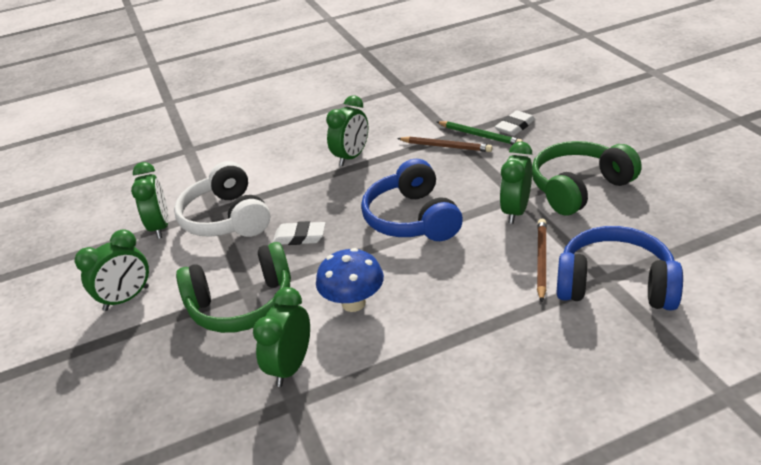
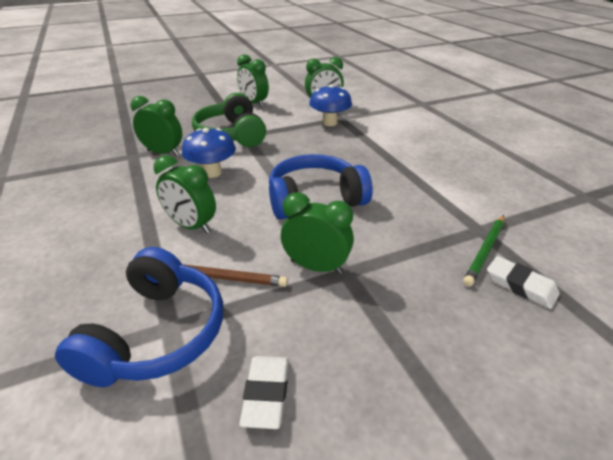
camera: 85 degrees right, 0 degrees up
(226, 218) = (329, 123): white headphones -> blue mushroom
(299, 237) = (300, 149): white eraser -> white eraser (266, 393)
(351, 157) = (420, 168): green clock -> green clock (191, 226)
(446, 146) = (452, 223): brown pencil -> none
(579, 188) = (362, 333): green headphones -> none

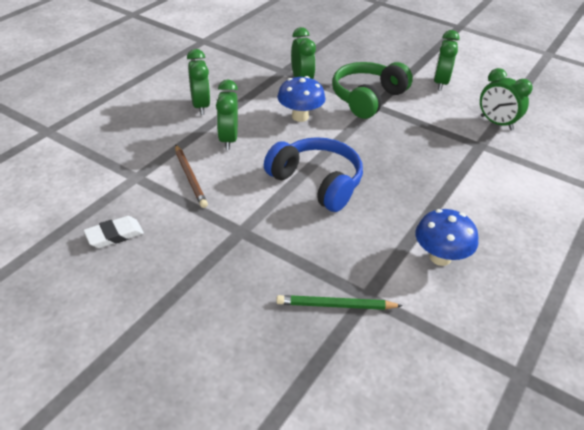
camera: 55 degrees right, 5 degrees up
(157, 334) = (127, 175): blue headphones -> none
(316, 267) = (234, 214): green clock -> green clock (200, 106)
(329, 123) = (460, 142): blue mushroom -> blue mushroom (440, 257)
(520, 285) = (305, 337): white eraser -> none

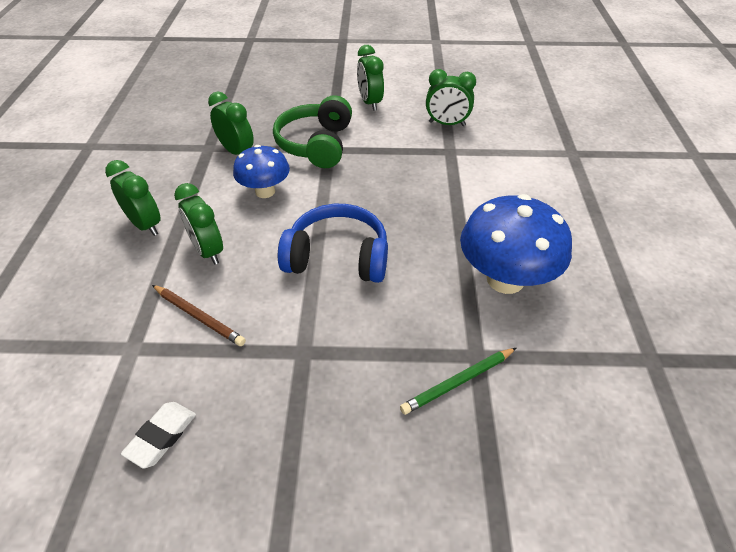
camera: 30 degrees left, 5 degrees up
(440, 257) = (505, 279): blue mushroom -> blue mushroom, size x1.61

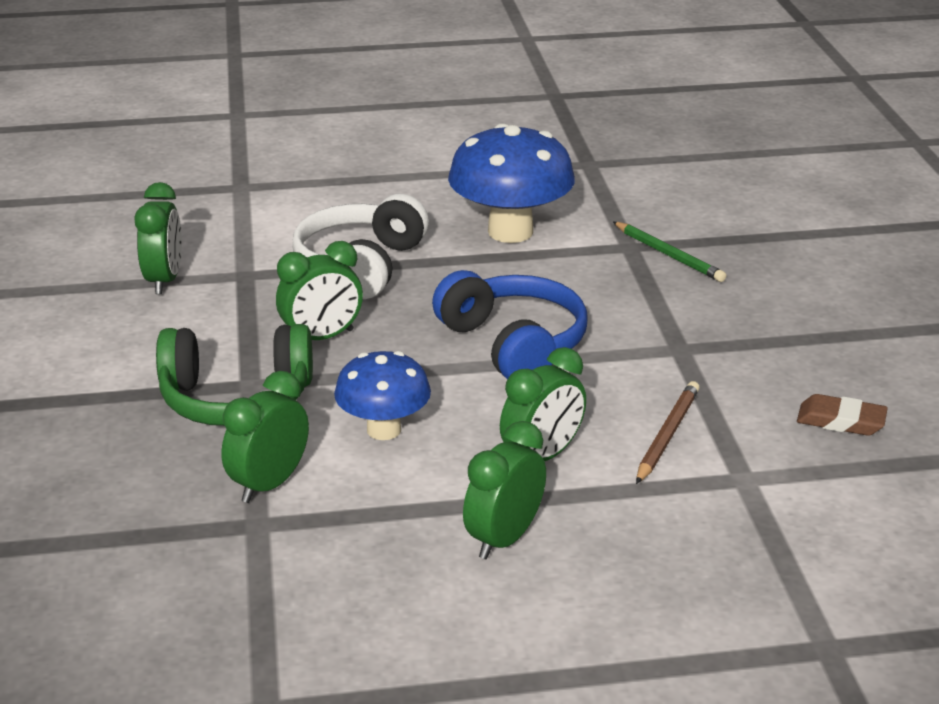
camera: 100 degrees left, 15 degrees down
(161, 436) = (841, 421): white eraser -> brown eraser
(337, 257) = (514, 344): blue headphones -> blue headphones turned 150 degrees clockwise
(370, 103) = (89, 358): green clock -> green clock (322, 338)
(457, 197) = (360, 265): none -> white headphones

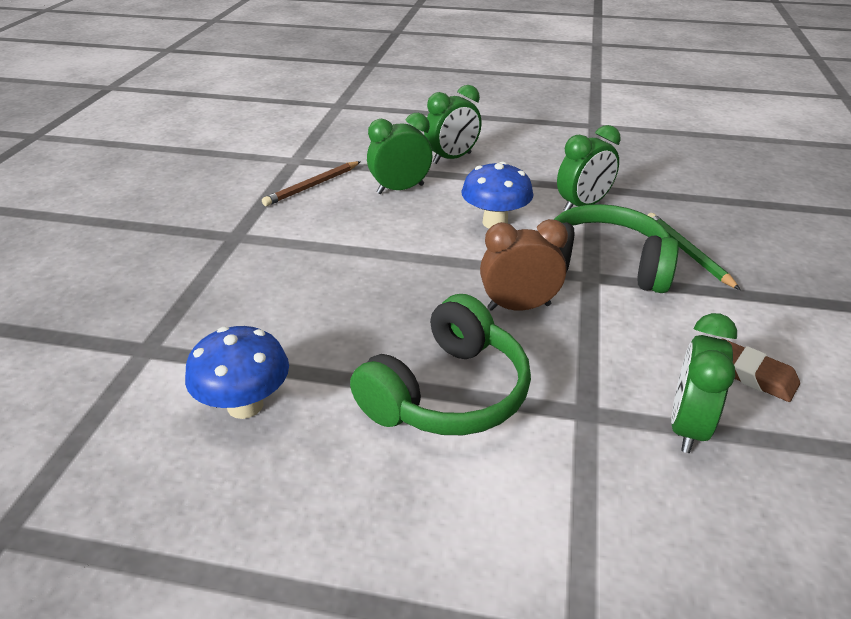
camera: 160 degrees left, 5 degrees up
(322, 338) = (519, 307): green clock -> brown clock
(360, 265) = (447, 393): white headphones -> green headphones
(510, 232) = (245, 405): blue mushroom -> blue mushroom, size x0.62
(514, 344) = (356, 265): blue headphones -> none
(669, 255) = (125, 327): green pencil -> green pencil (687, 253)
(841, 421) = (200, 174): brown eraser -> brown eraser (751, 375)

